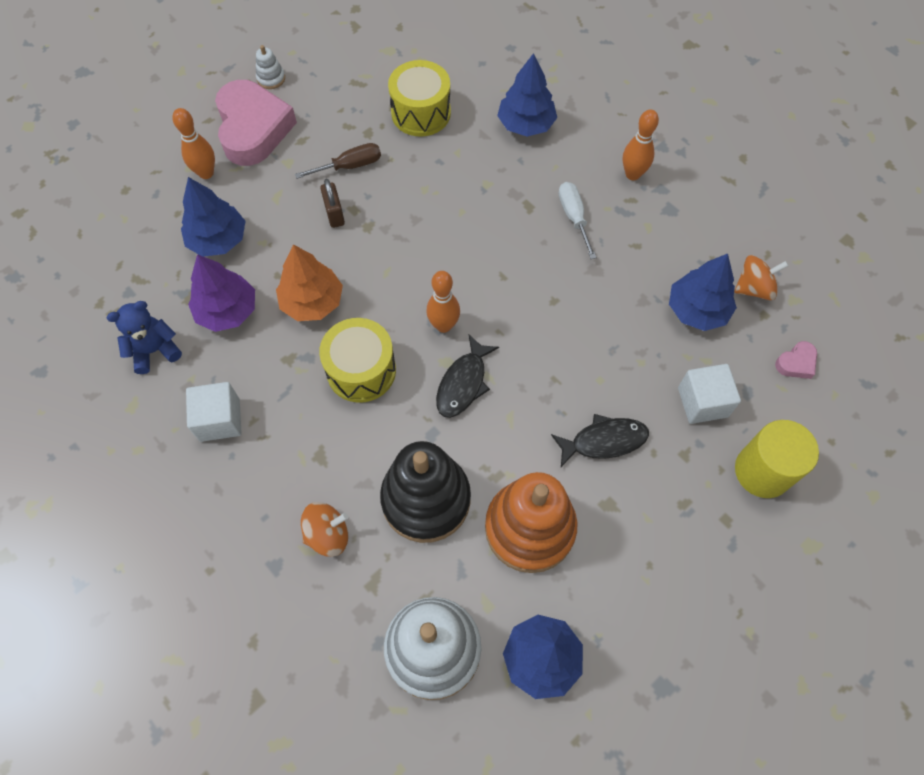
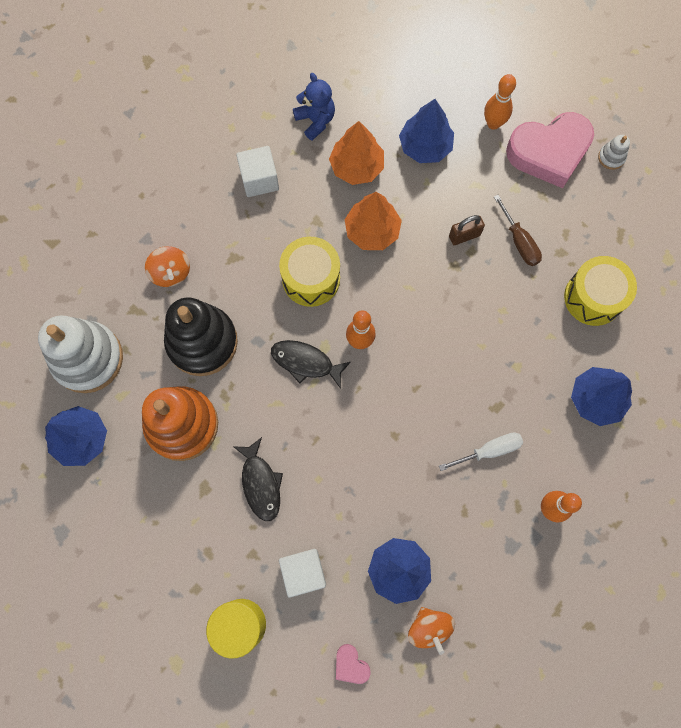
camera: 85 degrees right, 10 degrees up
(227, 311) = (357, 167): purple tree -> orange tree

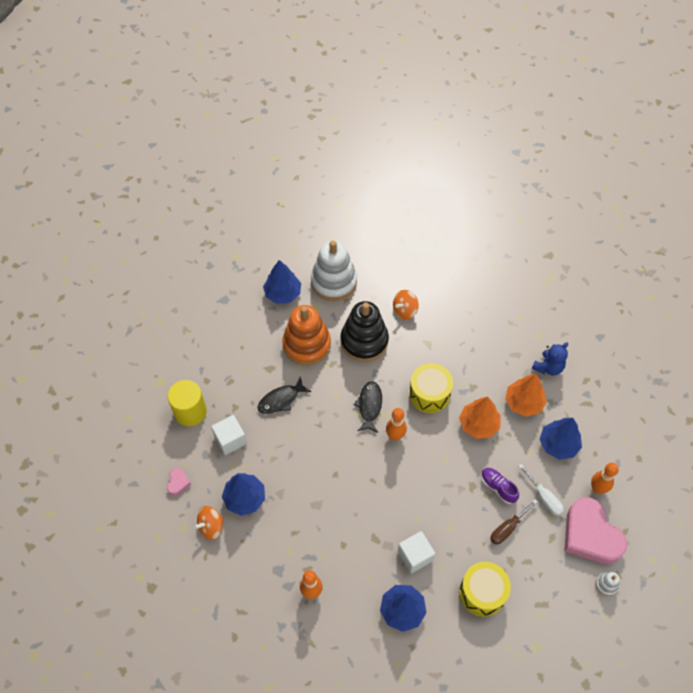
camera: 75 degrees right, 15 degrees down
(259, 179) = (489, 344): white cube -> white cube (415, 556)
(351, 665) = (178, 483): pink heart -> pink heart turned 150 degrees clockwise
(464, 236) = (498, 487): brown padlock -> purple shoe
(489, 450) = (342, 540): white screwdriver -> white screwdriver (544, 497)

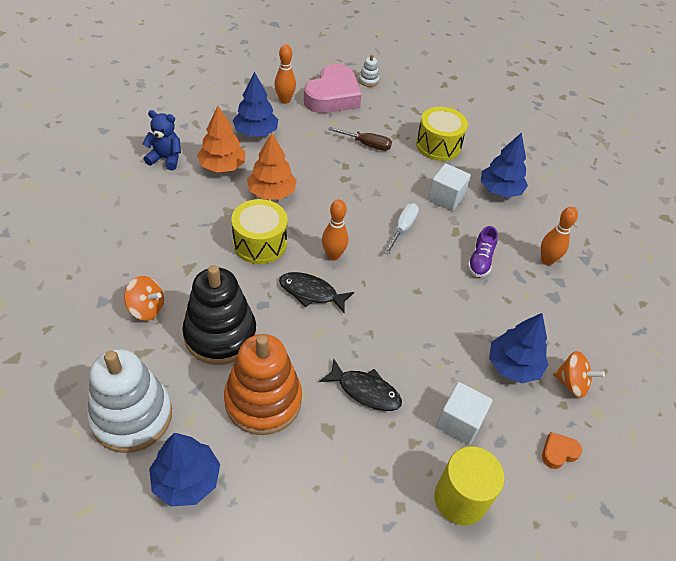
camera: 125 degrees left, 10 degrees down
(178, 483) = (558, 452): pink heart -> orange heart
(369, 406) = (311, 293): black fish -> black fish turned 45 degrees clockwise
(498, 487) = (332, 161): purple shoe -> purple shoe (480, 261)
(544, 497) = (319, 129): white screwdriver -> white screwdriver (402, 228)

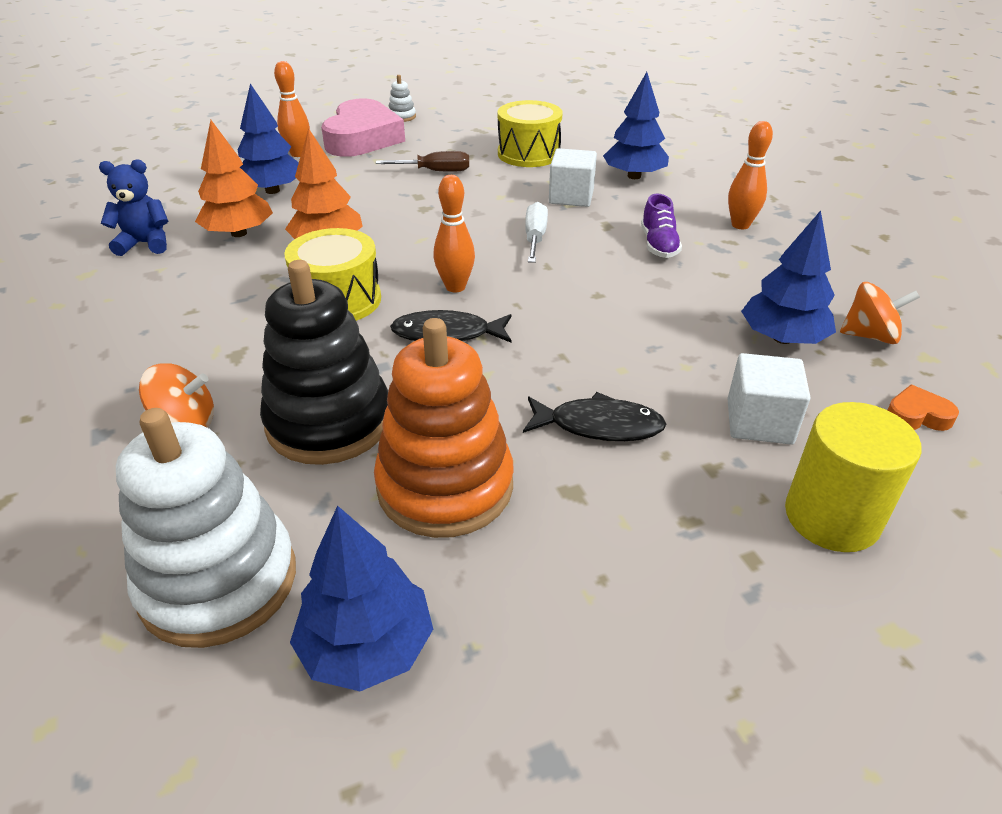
camera: 15 degrees left, 10 degrees down
(558, 452) = (917, 415): orange heart -> orange heart turned 45 degrees clockwise

